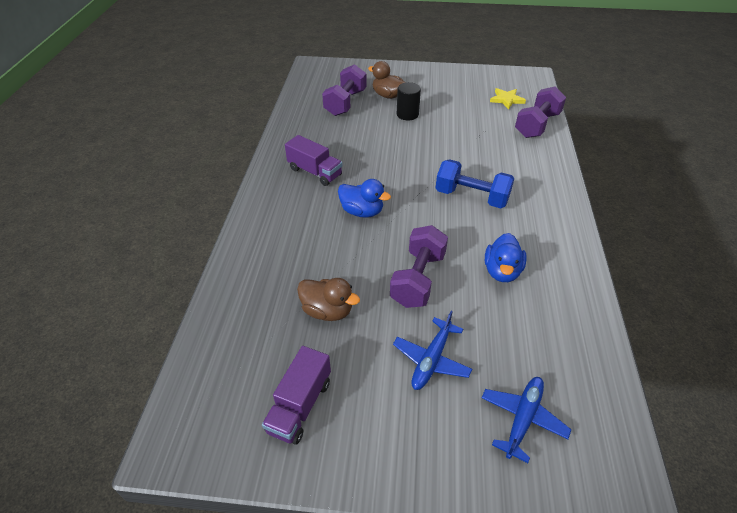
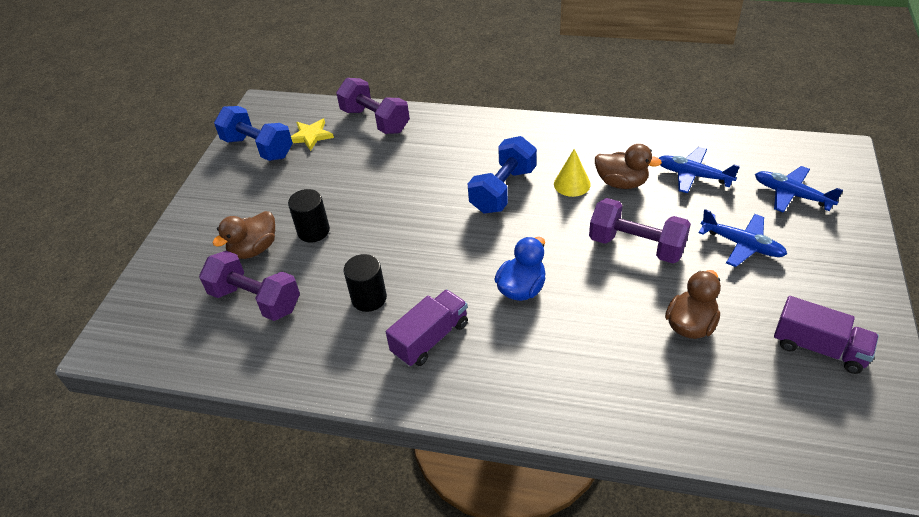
camera: 80 degrees left, 0 degrees up
(349, 143) = (369, 298): none -> black cylinder
(485, 81) = (258, 148): none -> blue dumbbell
(491, 237) = (572, 184): none -> yellow cone
(502, 271) = (621, 183): blue duck -> brown duck
(530, 328) = (693, 175): none -> blue plane

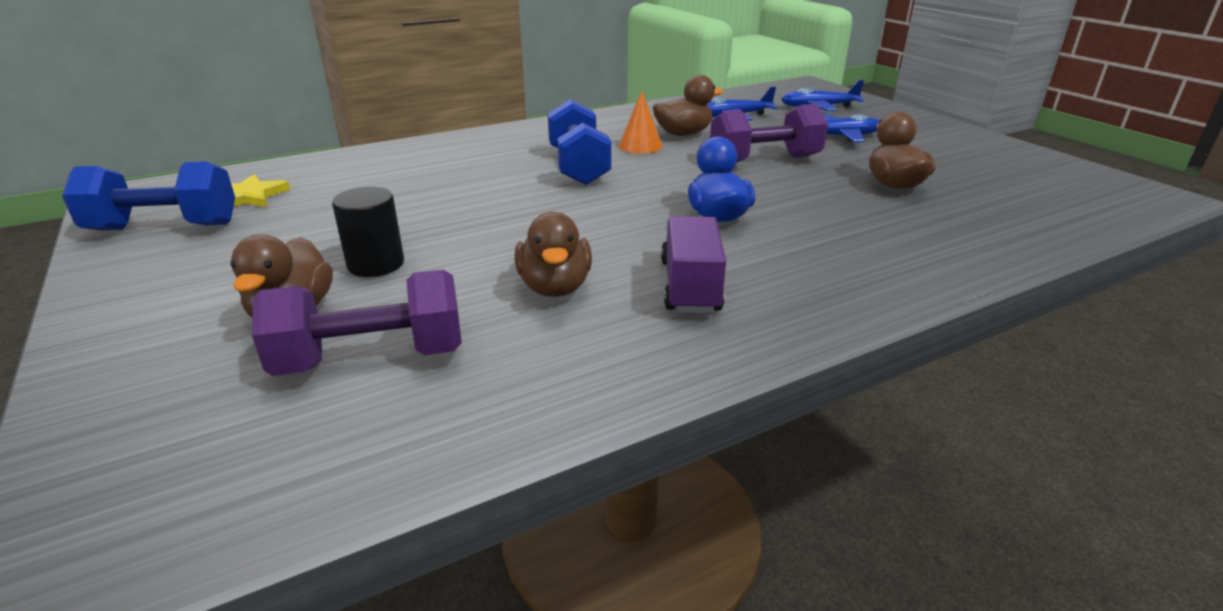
camera: 45 degrees left, 15 degrees down
(369, 298) = (555, 287): black cylinder -> brown duck
(375, 120) = (335, 165): purple dumbbell -> none
(572, 184) = (640, 146): yellow cone -> orange cone
(819, 348) = (992, 164): purple truck -> none

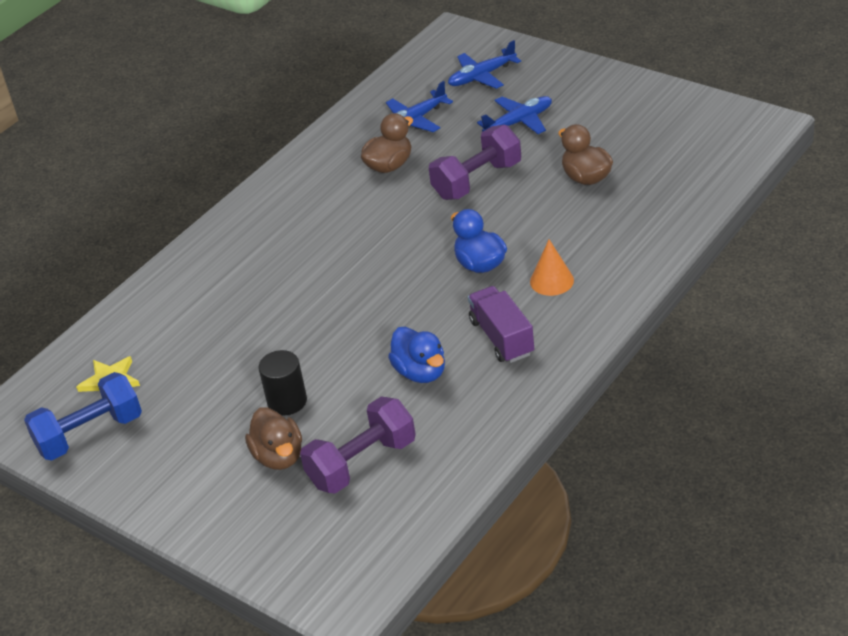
camera: 20 degrees left, 10 degrees up
(555, 287) = (420, 372): brown duck -> blue duck
(578, 167) = (336, 245): blue dumbbell -> none
(640, 146) = (365, 197): orange cone -> orange cone (551, 281)

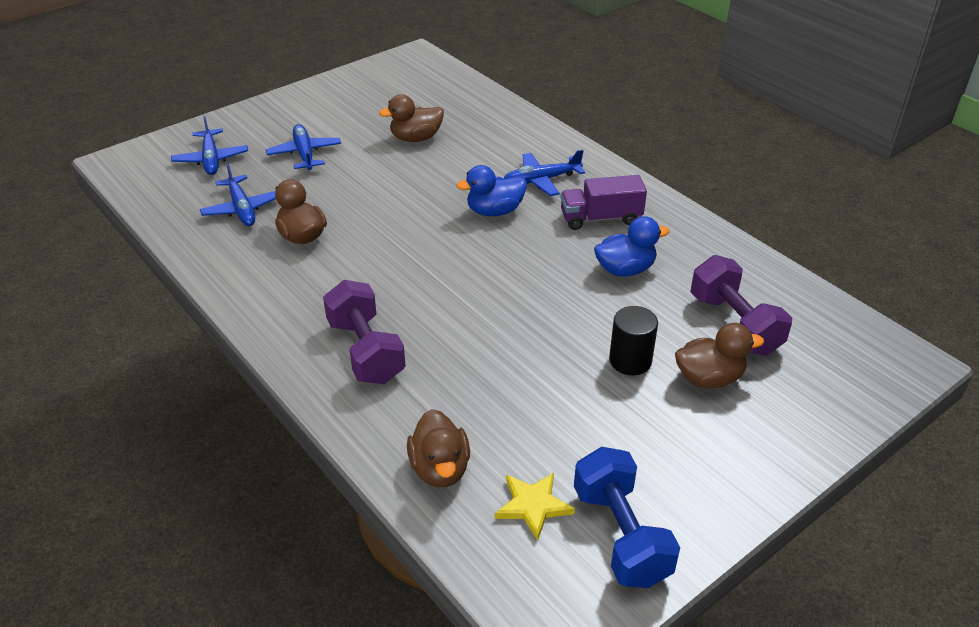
camera: 80 degrees left, 0 degrees up
(136, 325) = (440, 469): none -> brown duck
(477, 180) = (372, 191): purple dumbbell -> purple dumbbell (365, 351)
(551, 281) = (541, 180): orange cone -> blue plane

